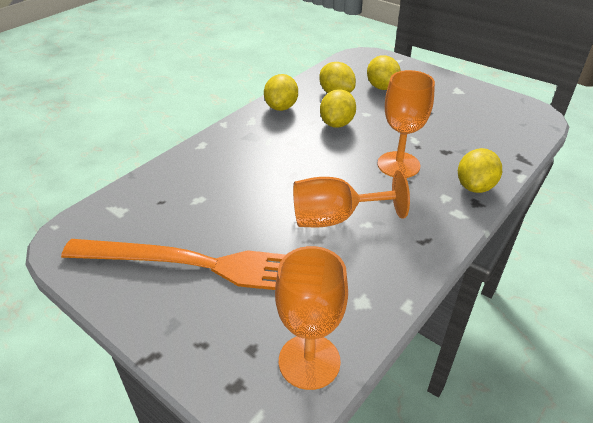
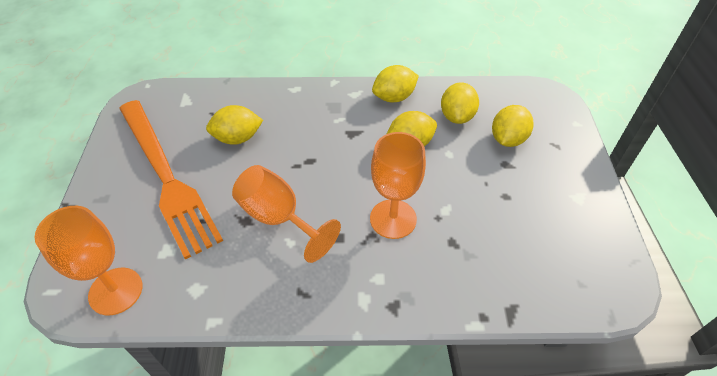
camera: 50 degrees right, 10 degrees up
(475, 186) = (418, 293): yellow lemon -> yellow lemon (237, 138)

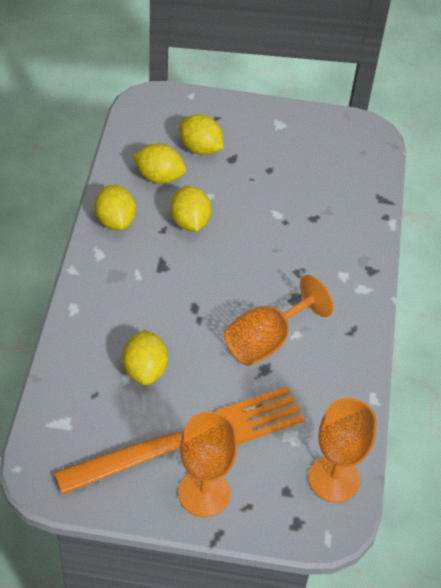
camera: 85 degrees left, 0 degrees up
(393, 219) = (282, 253): orange goblet -> orange goblet (204, 493)

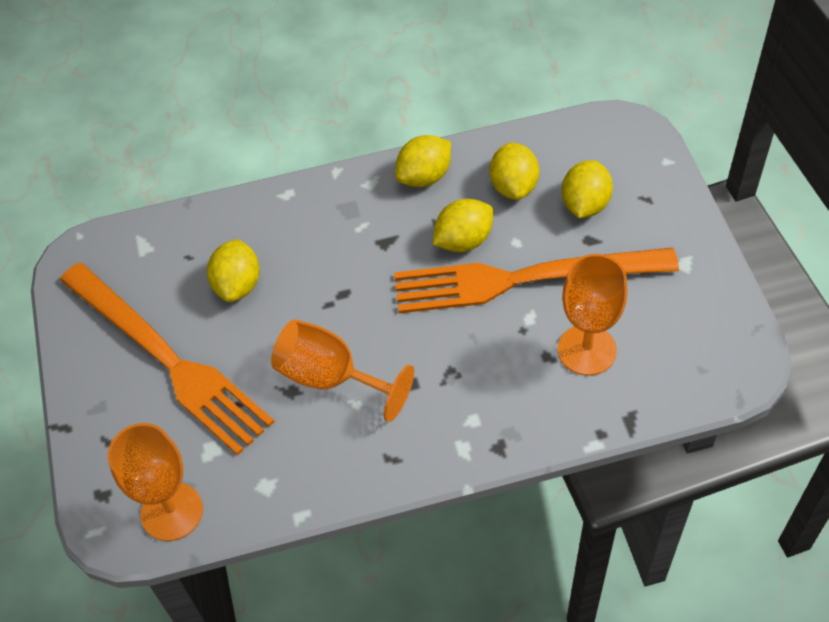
camera: 75 degrees right, 5 degrees up
(145, 370) = (237, 285): yellow lemon -> yellow lemon turned 60 degrees counterclockwise
(204, 493) = (108, 396): orange goblet -> orange goblet (587, 350)
(244, 204) = (523, 279): none -> orange fork

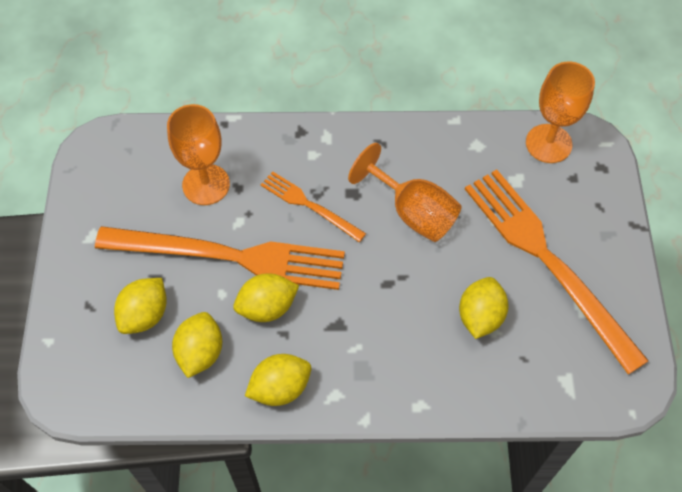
camera: 170 degrees left, 5 degrees up
(455, 355) = (309, 205): none -> orange fork

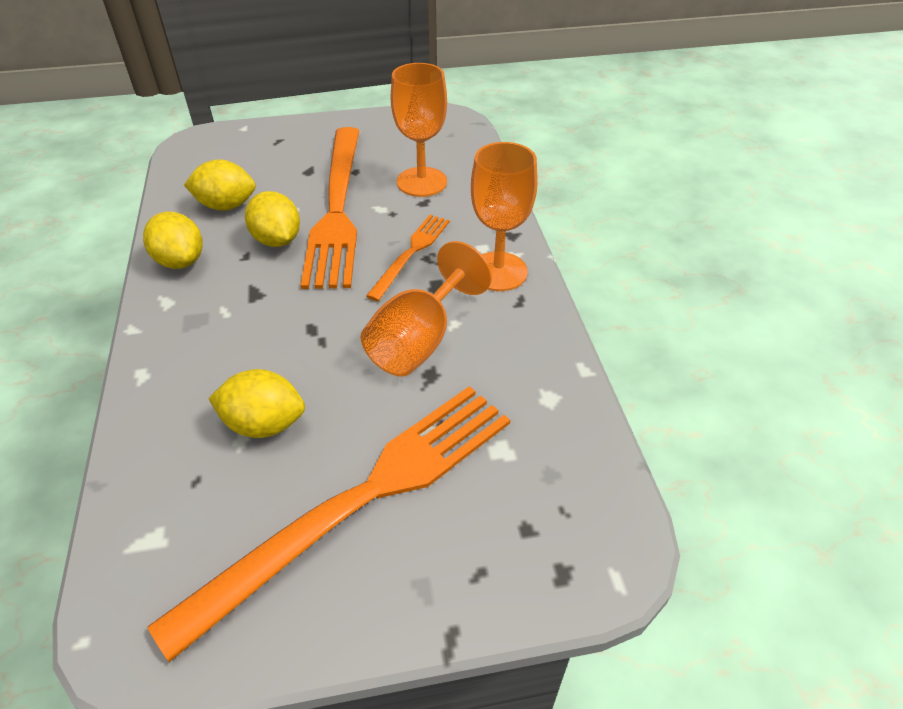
camera: 80 degrees right, 15 degrees down
(145, 315) = (268, 169): yellow lemon -> none
(548, 143) = (584, 488): orange goblet -> orange goblet (498, 271)

